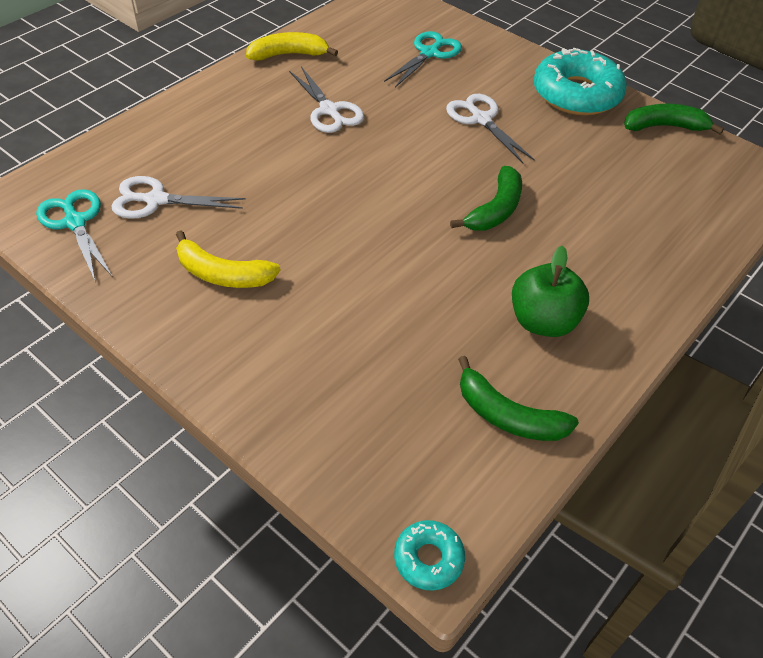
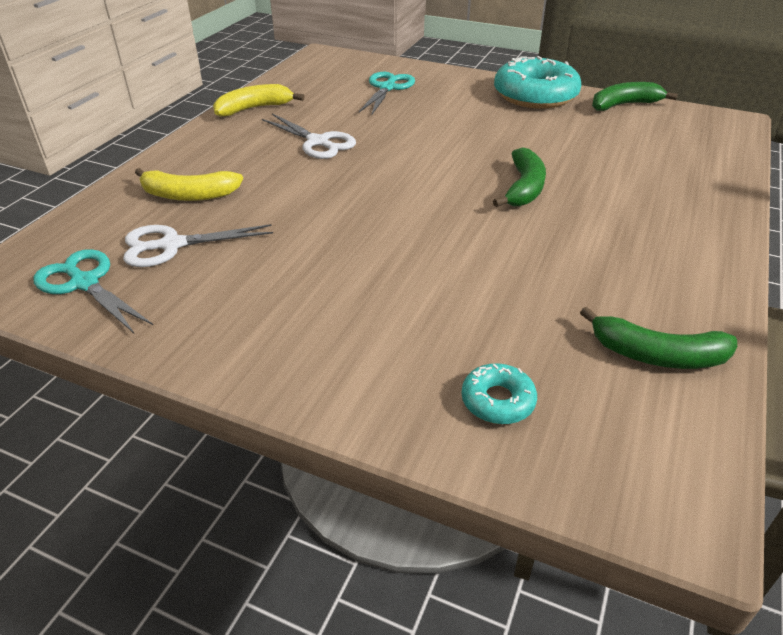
camera: 15 degrees left, 10 degrees down
(222, 274) = (280, 295): yellow banana -> yellow banana (189, 195)
(428, 558) = (677, 522): turquoise donut -> turquoise donut (497, 401)
(481, 119) = (465, 125): white scissors -> none
(543, 321) = (630, 266): green apple -> none

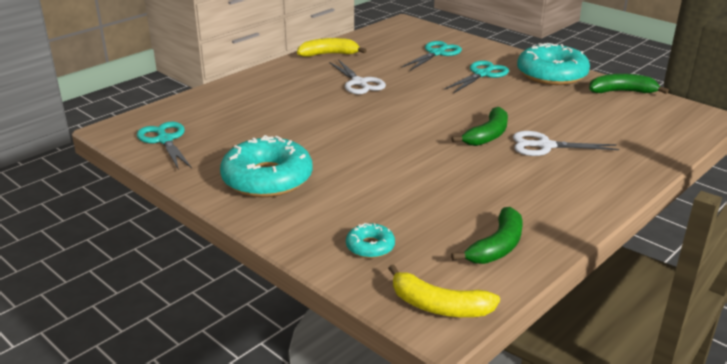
camera: 20 degrees right, 10 degrees down
(172, 245) = (226, 129): white scissors -> white scissors (545, 146)
(189, 195) = (253, 102): yellow banana -> yellow banana (439, 306)
(279, 317) = (267, 179): none -> turquoise donut
(459, 107) = (482, 74): none -> turquoise scissors
(657, 355) = (497, 246): green banana -> green banana turned 90 degrees counterclockwise

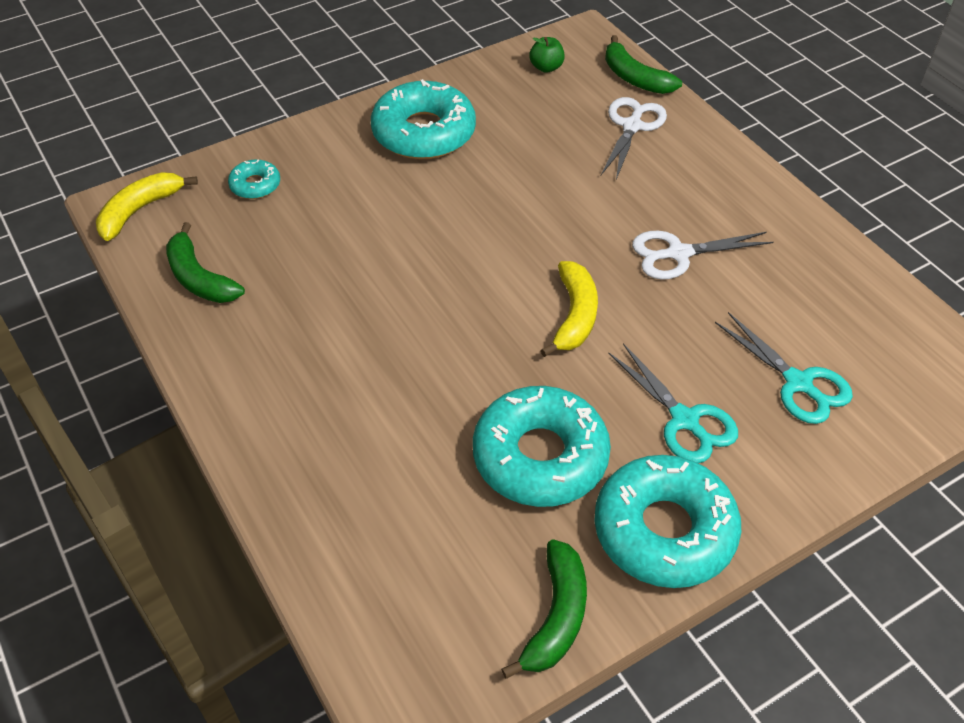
camera: 105 degrees right, 20 degrees up
(165, 140) = (546, 67): turquoise scissors -> green apple
(329, 54) = (807, 240): yellow banana -> yellow banana (574, 316)
(487, 135) = (453, 352): green banana -> green banana (634, 78)
(538, 104) = (540, 456): none -> turquoise donut
(545, 146) = (396, 408): white scissors -> white scissors (632, 126)

